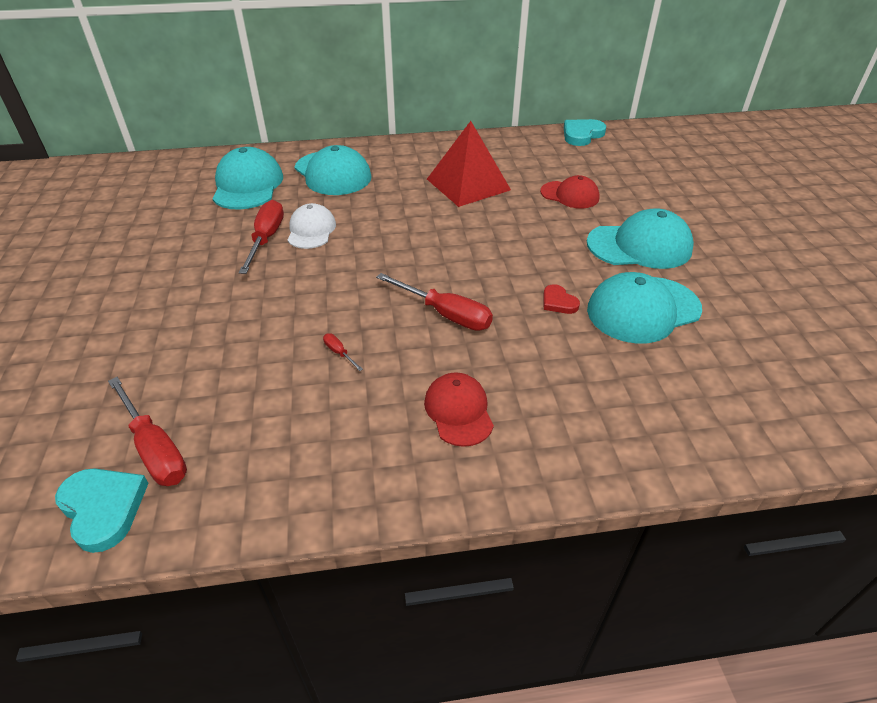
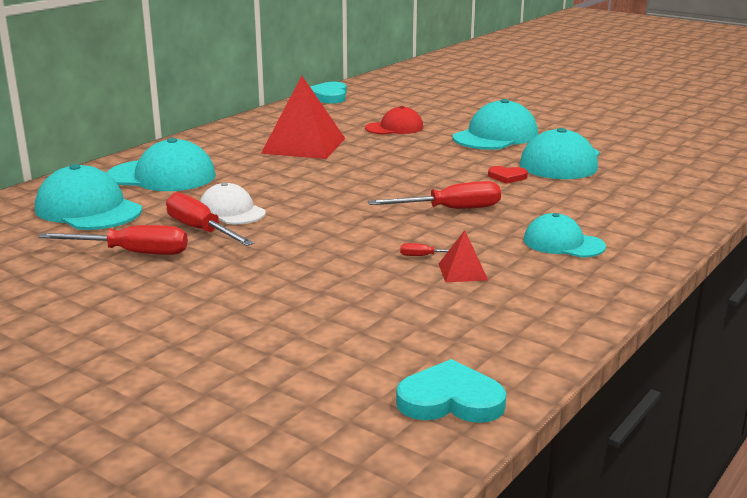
camera: 45 degrees left, 20 degrees down
(155, 448) = (410, 358): red screwdriver -> red screwdriver (132, 253)
(333, 388) = (462, 271): none -> red pyramid
(458, 411) = (563, 243): red cap -> turquoise cap

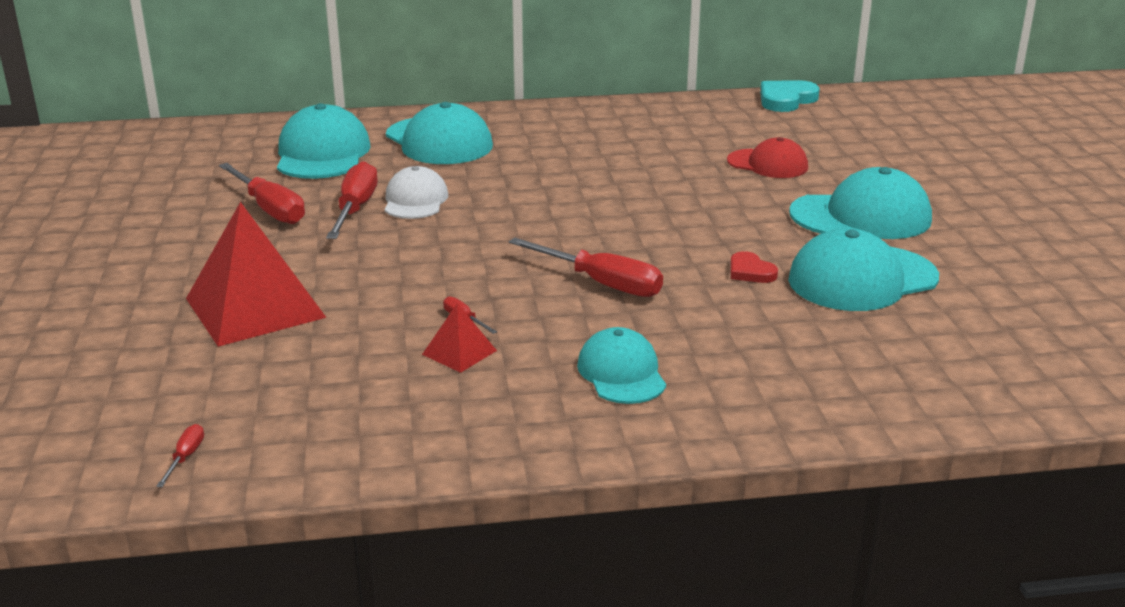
camera: 45 degrees right, 5 degrees up
(304, 145) = (627, 153): red pyramid -> red pyramid (255, 308)
(450, 400) = (185, 457): turquoise heart -> red screwdriver

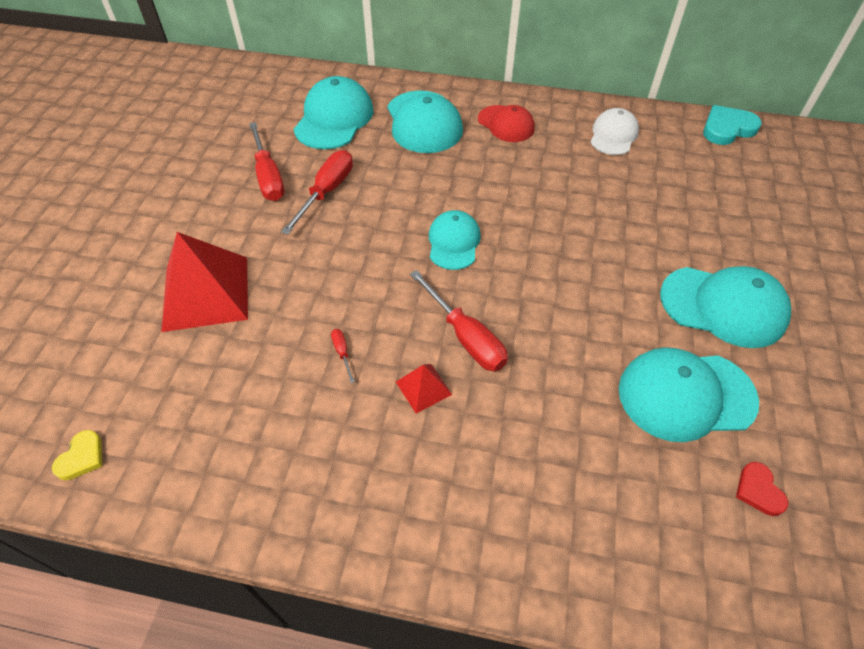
camera: 20 degrees right, 25 degrees up
(185, 457) = (82, 457): red screwdriver -> yellow heart
(415, 200) = (374, 192): white cap -> white cap (613, 135)
(459, 352) = (320, 393): red pyramid -> red pyramid (423, 388)
(621, 373) = (429, 460): turquoise cap -> turquoise cap (453, 242)
(750, 272) = (593, 356): red heart -> red heart (758, 490)
(767, 164) = (672, 213): red cap -> red cap (506, 124)

